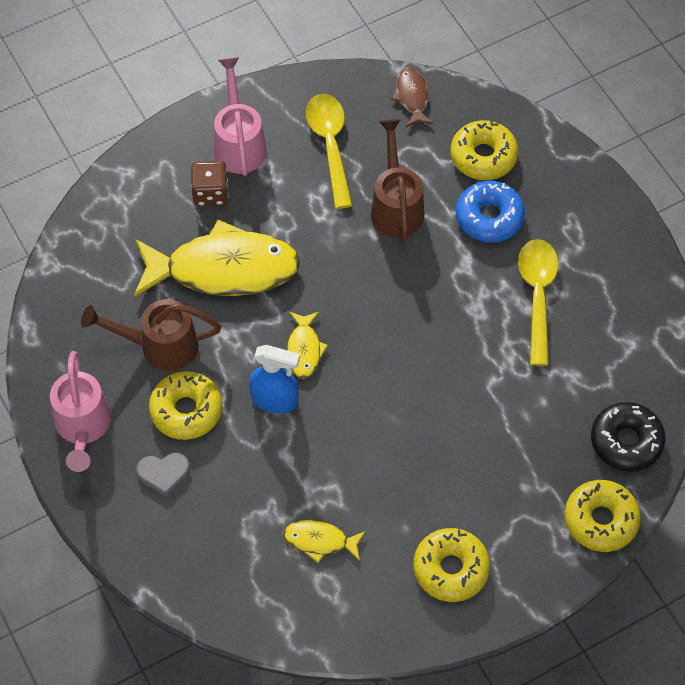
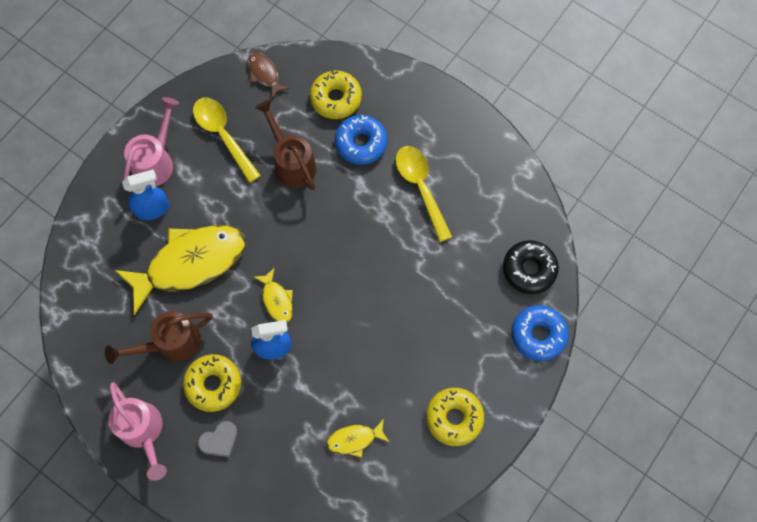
camera: 25 degrees left, 10 degrees up
(210, 193) = (153, 209): brown dice -> blue spray bottle
(239, 143) = (156, 161): pink watering can -> pink watering can turned 60 degrees clockwise
(600, 520) = (538, 335): yellow donut -> blue donut

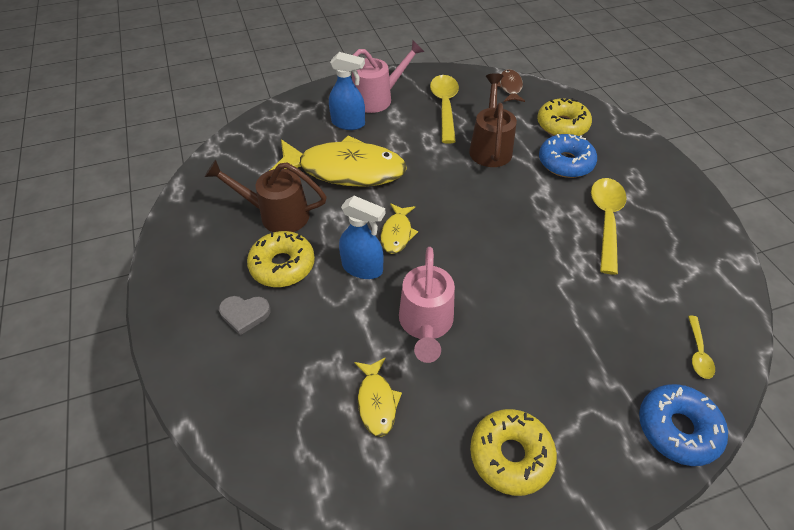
camera: 35 degrees right, 20 degrees down
(143, 431) = (189, 265): pink watering can -> pink watering can (425, 324)
(354, 439) = (376, 401): yellow fish -> yellow fish turned 120 degrees counterclockwise
(529, 269) = (698, 353): black donut -> yellow spoon

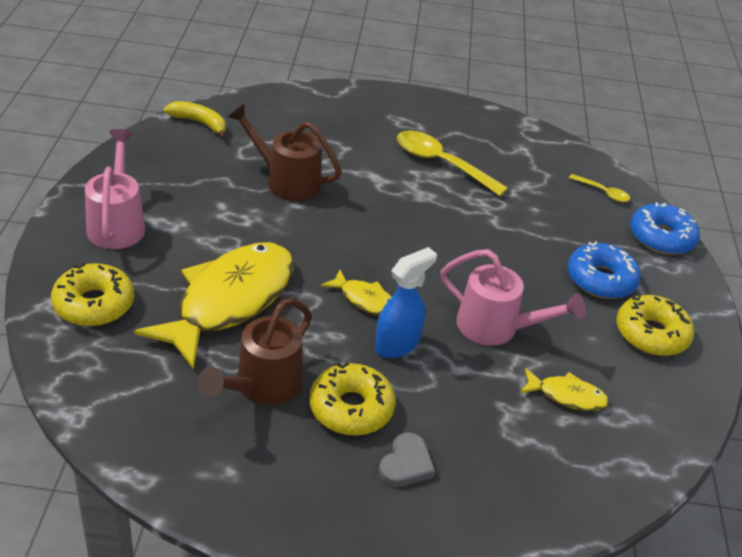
camera: 70 degrees left, 10 degrees down
(348, 123) = (143, 266): blue spray bottle -> none
(445, 107) = (187, 181): yellow spoon -> none
(510, 87) = (199, 123): brown fish -> yellow banana
(562, 125) = (294, 122): yellow donut -> yellow donut (94, 304)
(565, 163) = (350, 148): blue donut -> blue donut (601, 279)

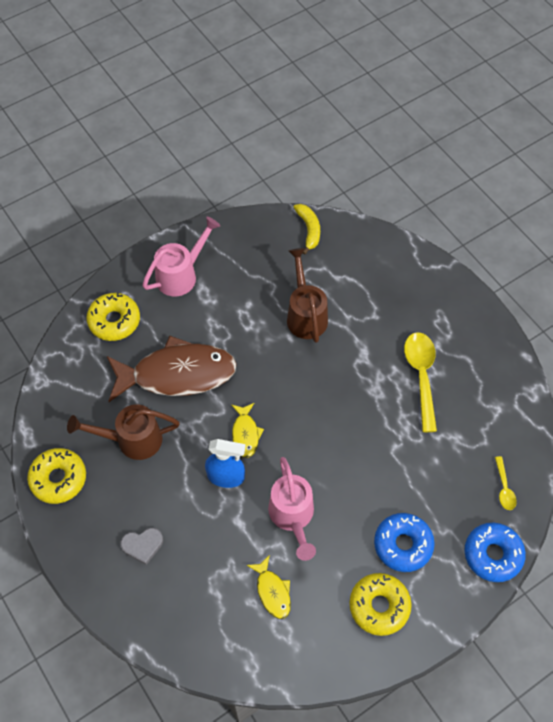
camera: 55 degrees right, 20 degrees up
(229, 301) = (177, 374): yellow fish -> brown fish
(351, 408) = (157, 491): yellow donut -> yellow donut (58, 479)

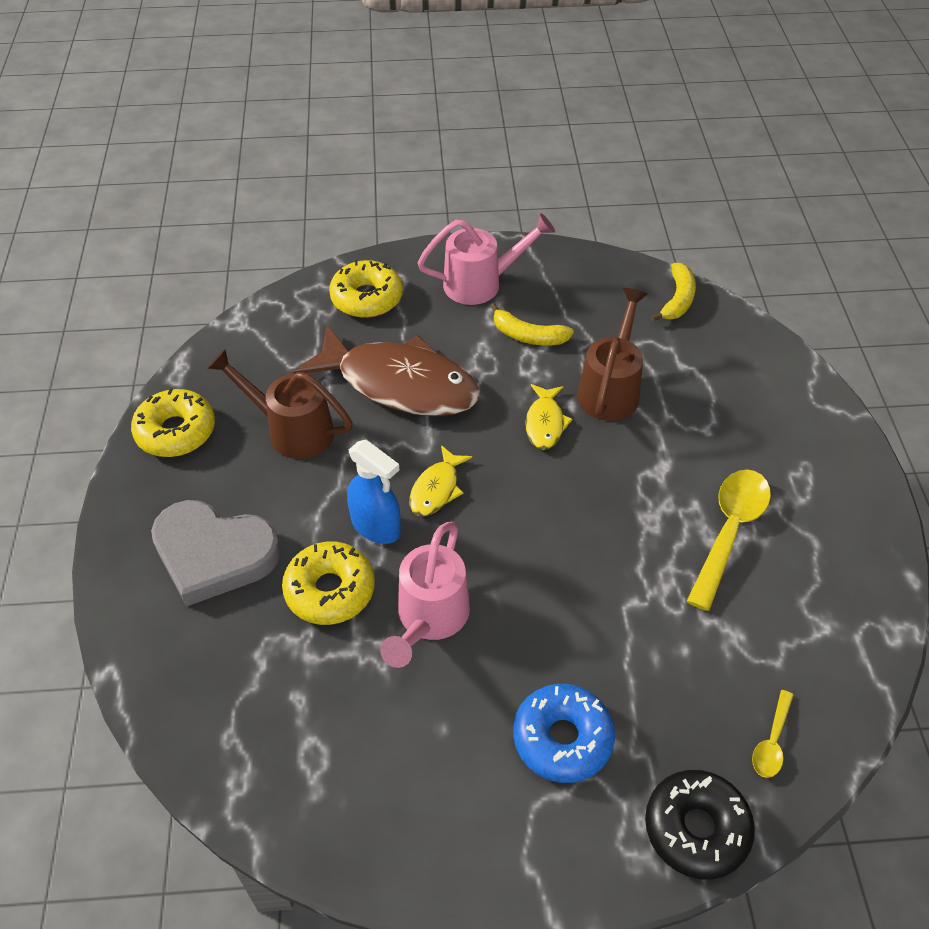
camera: 30 degrees right, 10 degrees down
(142, 545) = (214, 554): grey heart -> grey heart, size x2.05
(234, 300) = (528, 336): none -> yellow banana
(272, 591) = (335, 700): yellow fish -> yellow fish (545, 423)
(379, 606) = (472, 805): yellow donut -> yellow donut (330, 590)
(492, 554) = (696, 829): blue donut -> black donut

